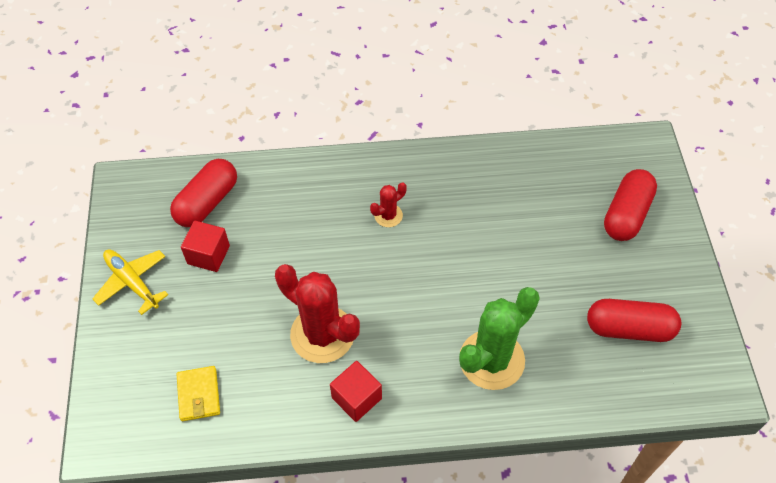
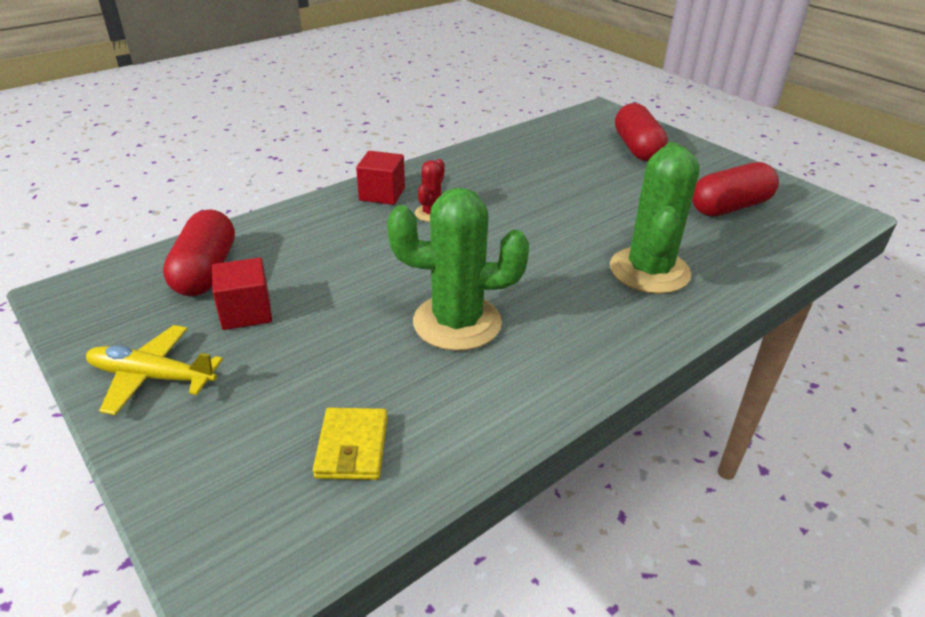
camera: 35 degrees left, 20 degrees down
(199, 395) = (352, 447): yellow wallet -> yellow wallet turned 45 degrees clockwise
(322, 334) = (457, 322): red cactus -> green cactus
(356, 398) = (554, 358): red cube -> red cube (382, 194)

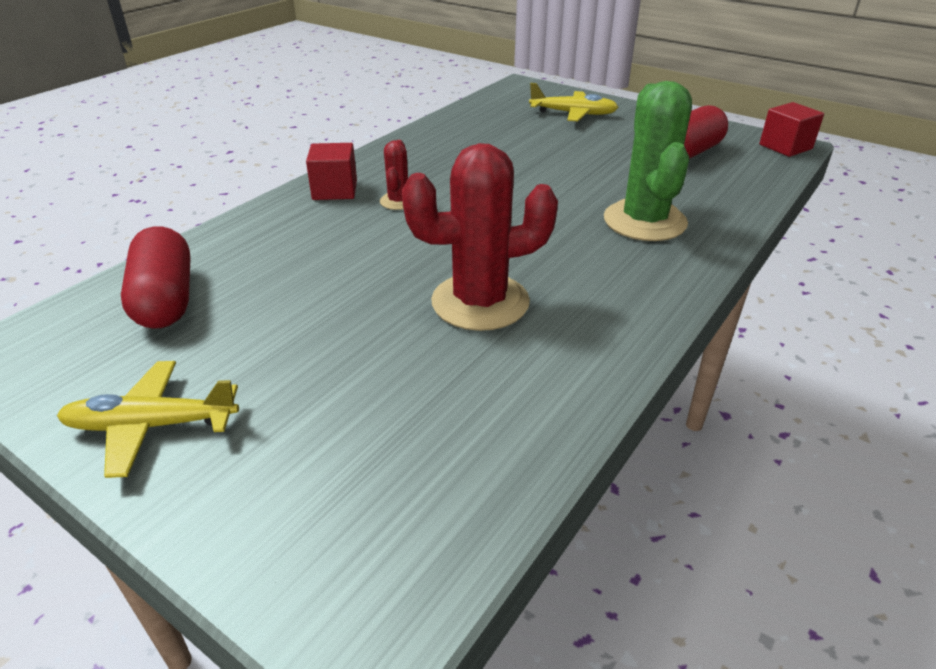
camera: 15 degrees left, 0 degrees up
(246, 312) = (236, 334): red cube -> red cube (785, 147)
(352, 447) = (430, 450): yellow wallet -> none
(457, 322) = (480, 302): green cactus -> red cactus
(637, 148) = (573, 114): red capsule -> yellow plane

